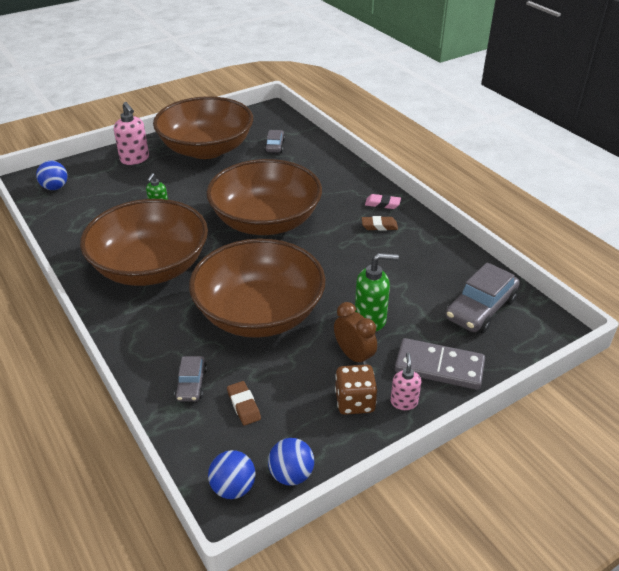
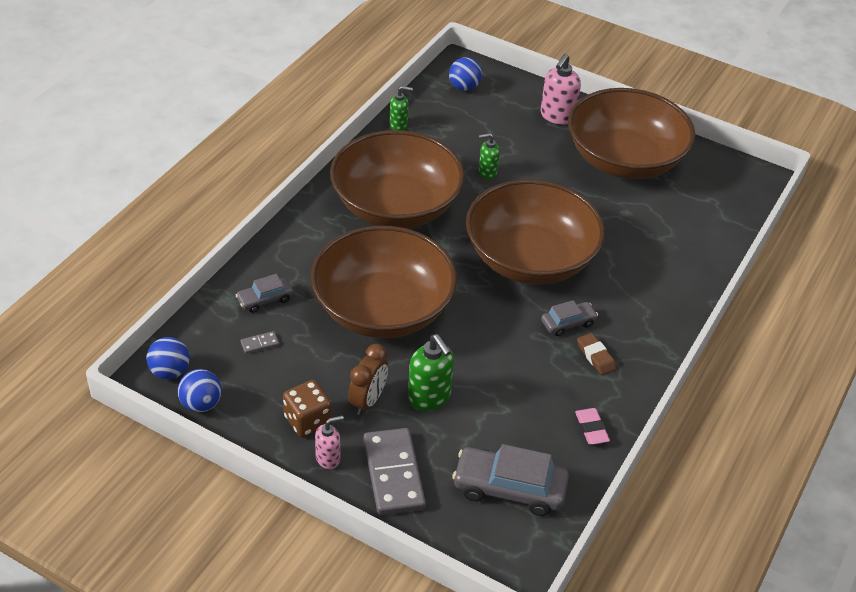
camera: 60 degrees right, 5 degrees up
(59, 234) = (398, 125): none -> green soap dispenser
(243, 405) = (259, 344): brown eraser -> grey domino
(275, 146) = (681, 211): grey car -> grey car (568, 323)
(382, 204) = (642, 346): pink eraser -> pink eraser (591, 429)

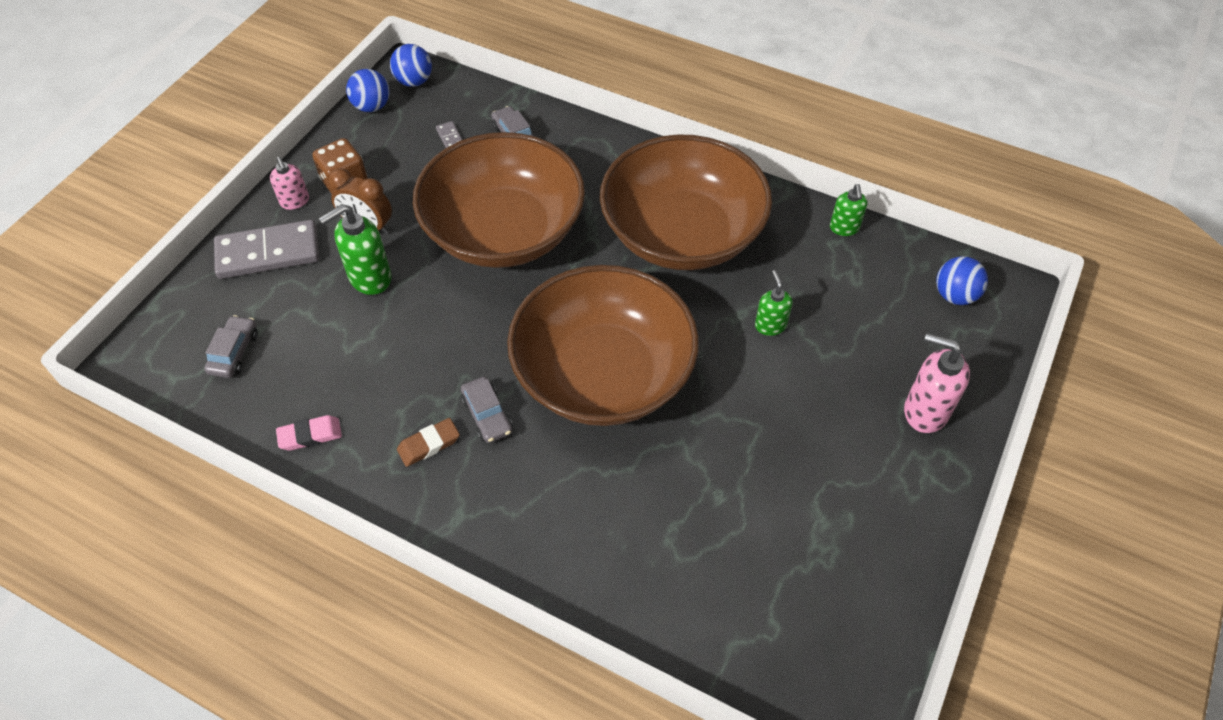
camera: 90 degrees right, 10 degrees up
(509, 488) = (234, 352): grey car -> grey car, size x0.56
(624, 159) = (844, 501): brown bowl -> none

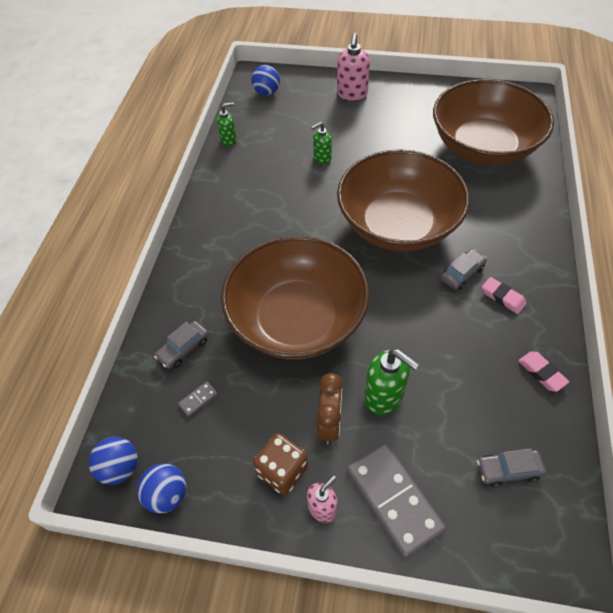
camera: 105 degrees left, 0 degrees up
(429, 444) = (502, 297): brown eraser -> pink eraser
(682, 233) = (261, 214): brown bowl -> brown bowl (483, 146)

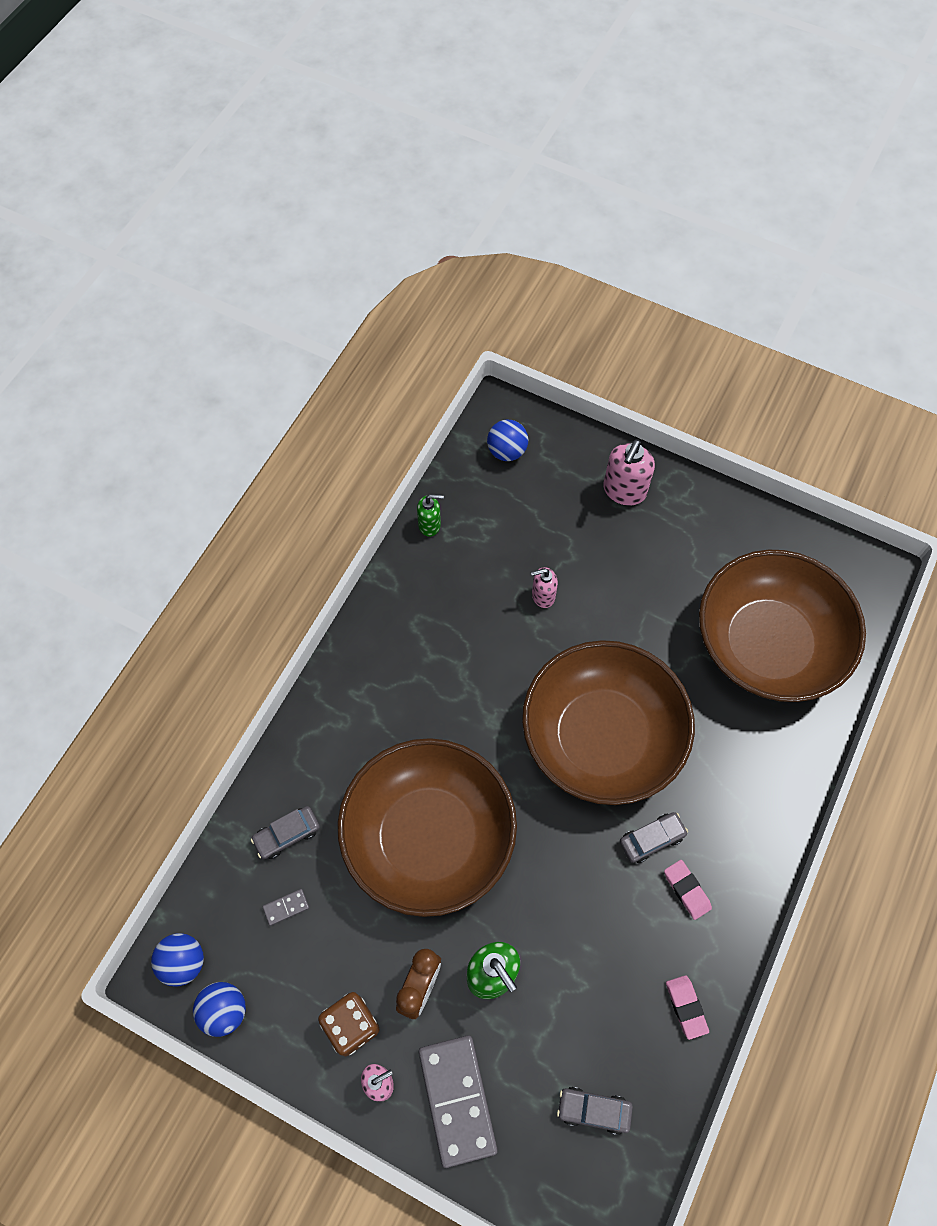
camera: 15 degrees right, 10 degrees up
(322, 158) = (542, 596): green soap dispenser -> pink soap dispenser

